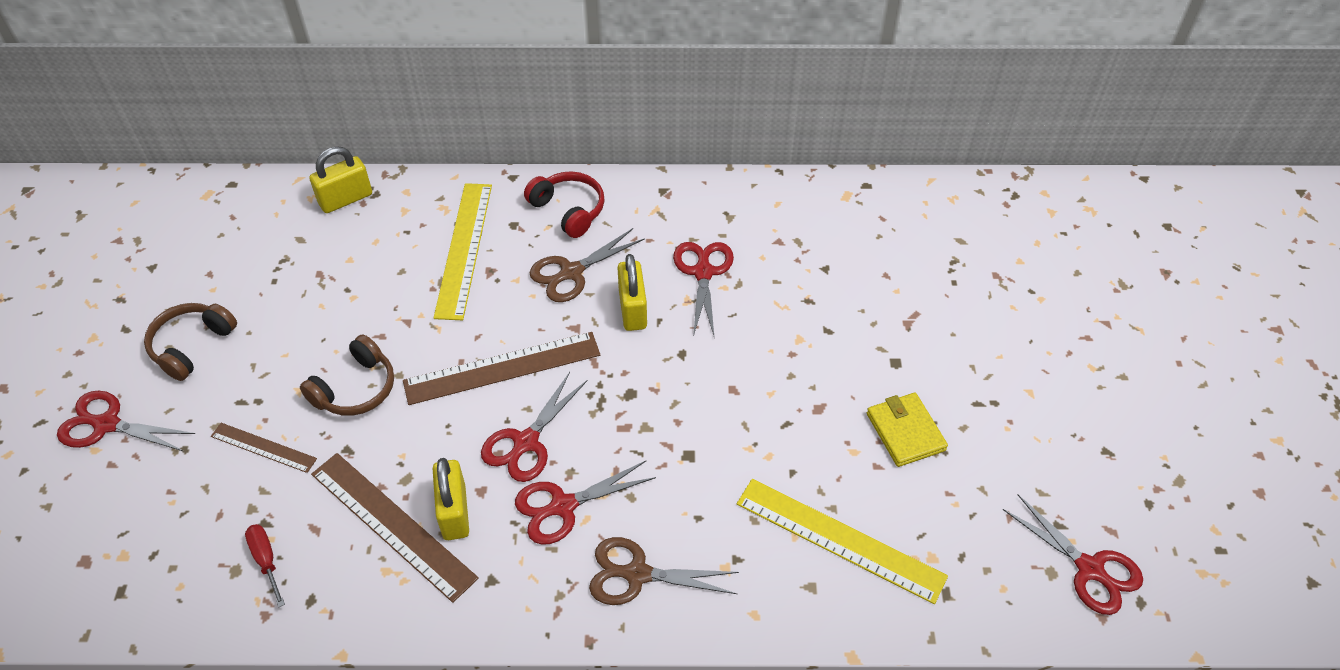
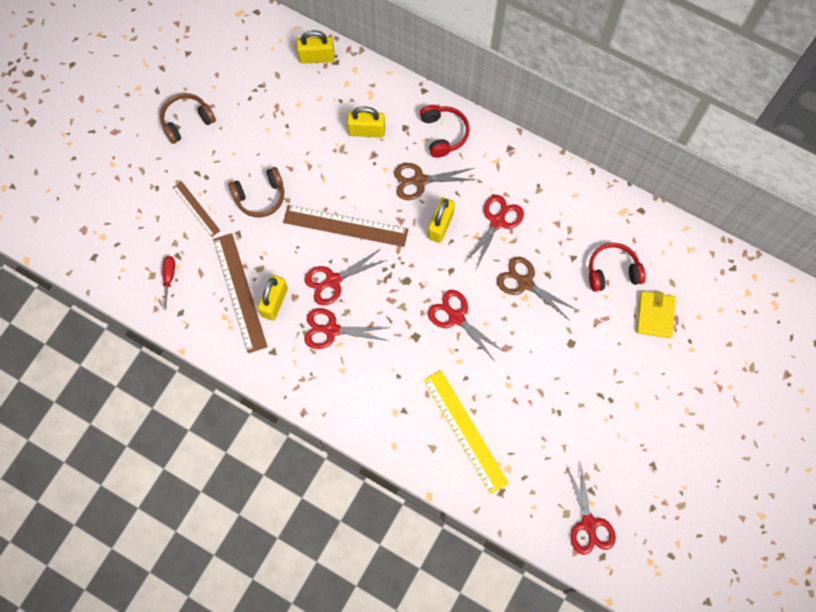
camera: 30 degrees right, 20 degrees up
(106, 424) = (124, 150): red scissors -> red scissors (456, 317)
(464, 249) = (366, 131): yellow ruler -> yellow padlock
(637, 574) = (347, 390): brown scissors -> brown scissors (525, 283)
(883, 261) = (612, 271): none -> red headphones
(905, 432) = (545, 389): yellow wallet -> yellow wallet (655, 315)

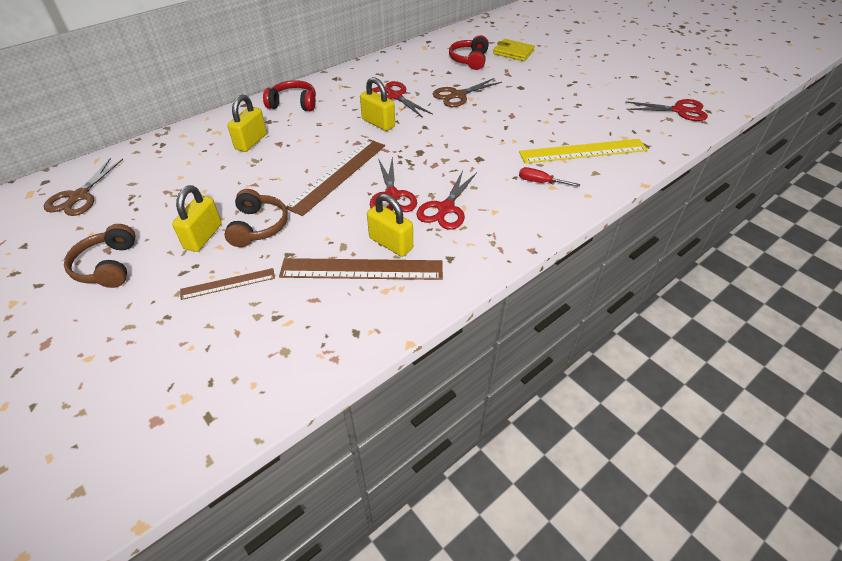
camera: 70 degrees left, 25 degrees down
(169, 278) = (300, 333): red screwdriver -> red screwdriver (540, 182)
(316, 57) = (143, 154): yellow padlock -> yellow padlock (203, 236)
(419, 181) = (327, 124): brown scissors -> brown scissors (79, 197)
(456, 317) = (471, 133): red scissors -> none

